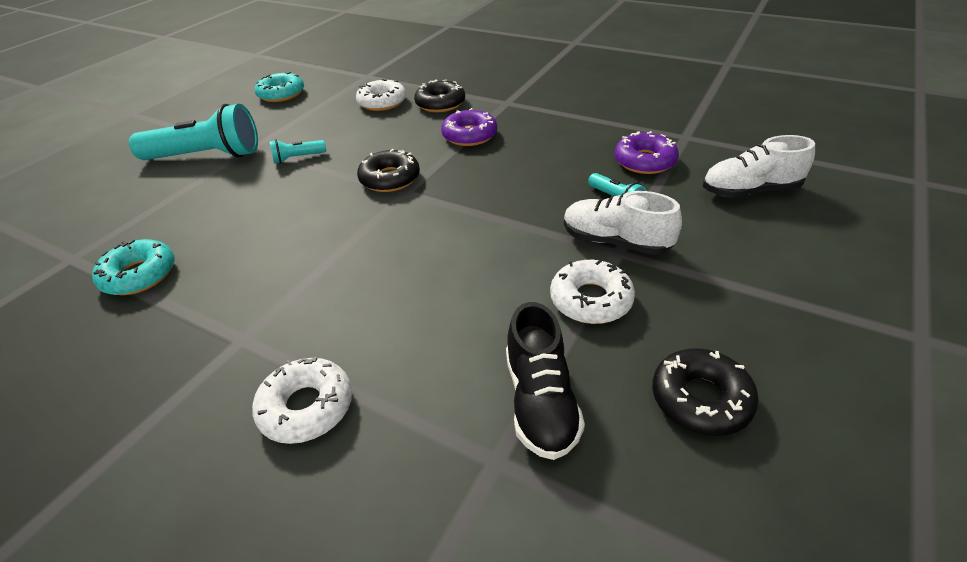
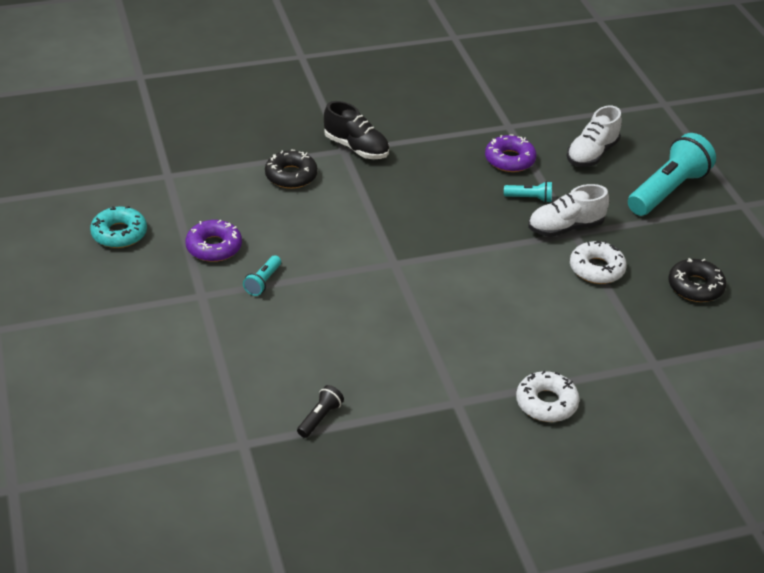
camera: 50 degrees left, 0 degrees up
(139, 275) = (320, 418): turquoise donut -> black flashlight
(206, 156) = (178, 322): turquoise flashlight -> turquoise flashlight (667, 191)
(382, 102) = (237, 197): white donut -> none
(390, 179) = (366, 260): black donut -> none
(469, 135) = (364, 195): purple donut -> purple donut (214, 247)
(540, 402) = (639, 330): black shoe -> black shoe (356, 148)

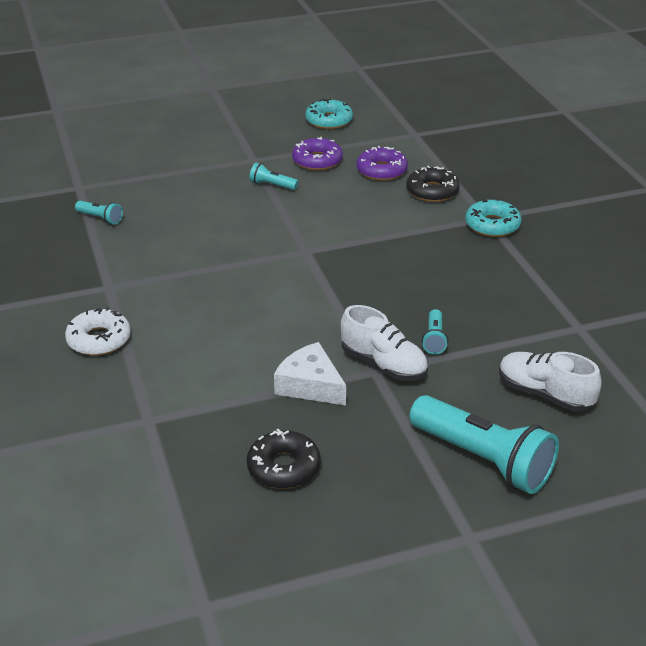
camera: 90 degrees right, 5 degrees down
(320, 418) = (100, 218): black flashlight -> turquoise flashlight
(356, 148) = (492, 225): black shoe -> turquoise donut
(509, 160) = (507, 326): purple donut -> purple donut (381, 171)
(565, 228) = (383, 364): white shoe -> white shoe turned 150 degrees clockwise
(596, 269) = (310, 385): white donut -> white cheese

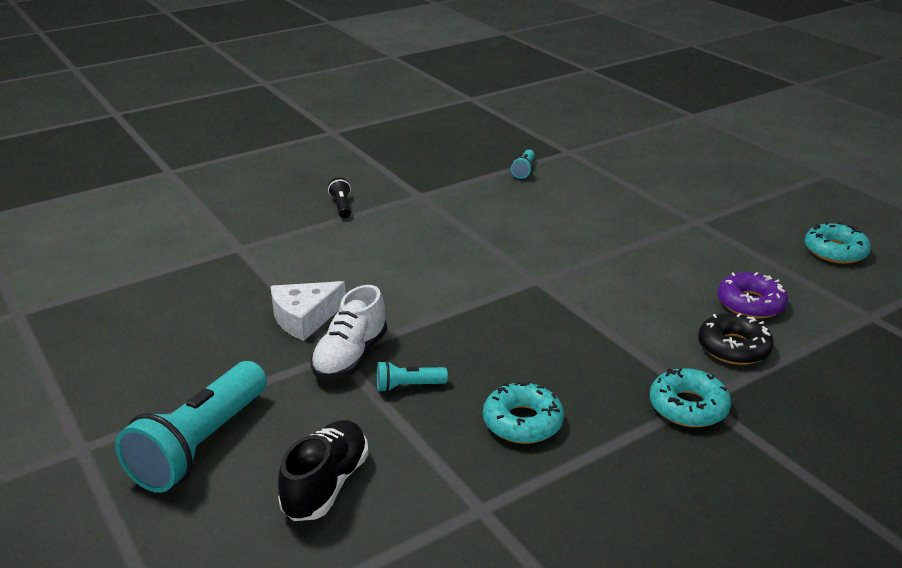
camera: 75 degrees right, 5 degrees down
(99, 340) = (342, 206): white donut -> black flashlight
(272, 185) = (653, 240): turquoise flashlight -> none
(283, 467) = (182, 322): black donut -> none
(310, 385) = (304, 318): white cheese -> white cheese turned 150 degrees counterclockwise
(317, 161) = (731, 258): purple donut -> none
(492, 294) = (522, 422): none -> turquoise donut
(544, 394) = (326, 485): white shoe -> black shoe

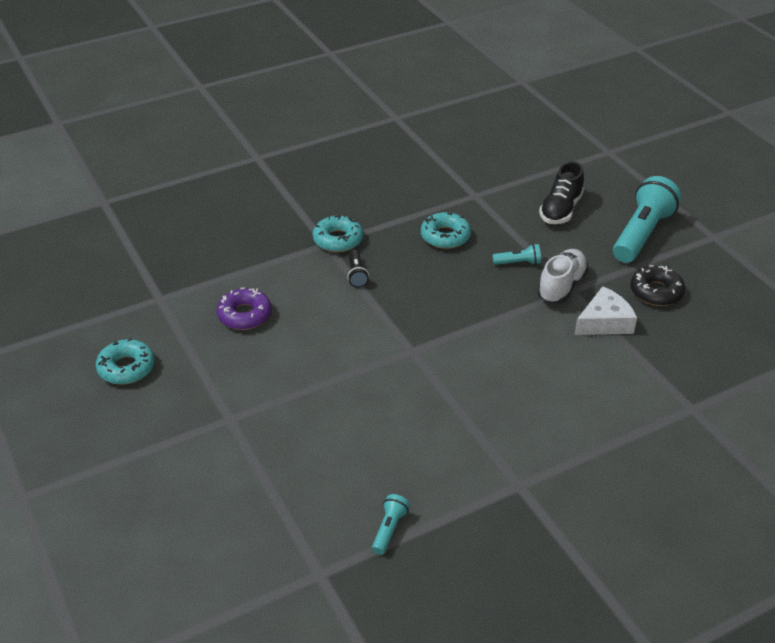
camera: 175 degrees left, 10 degrees up
(342, 206) = (605, 469): black flashlight -> black flashlight (356, 275)
(733, 347) = (283, 278): black donut -> black donut (656, 292)

